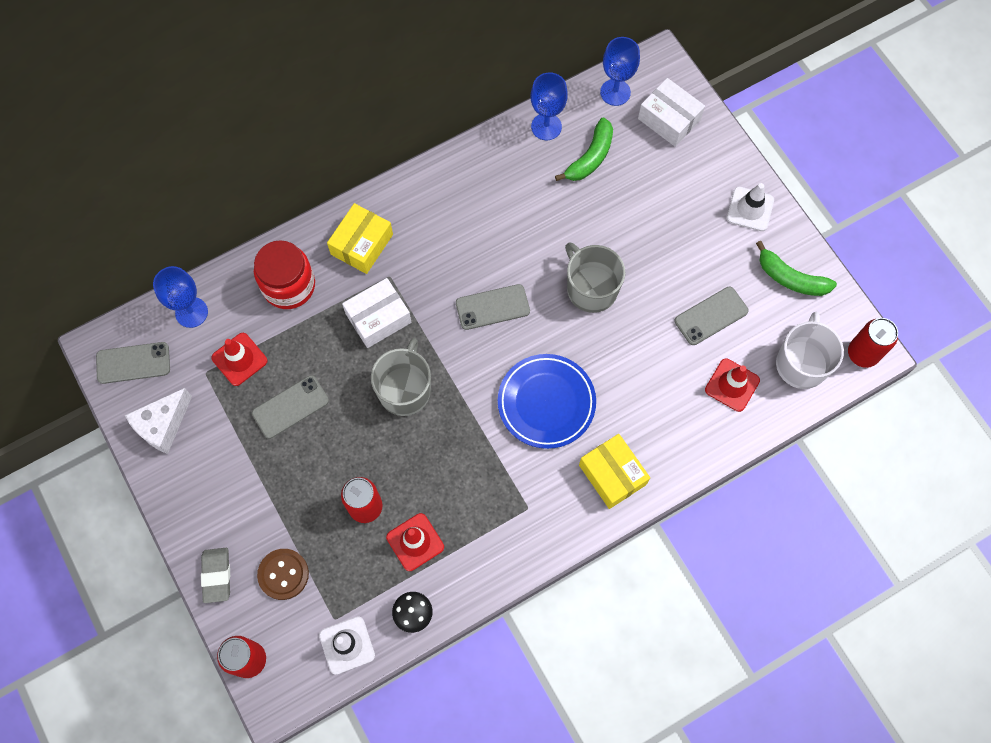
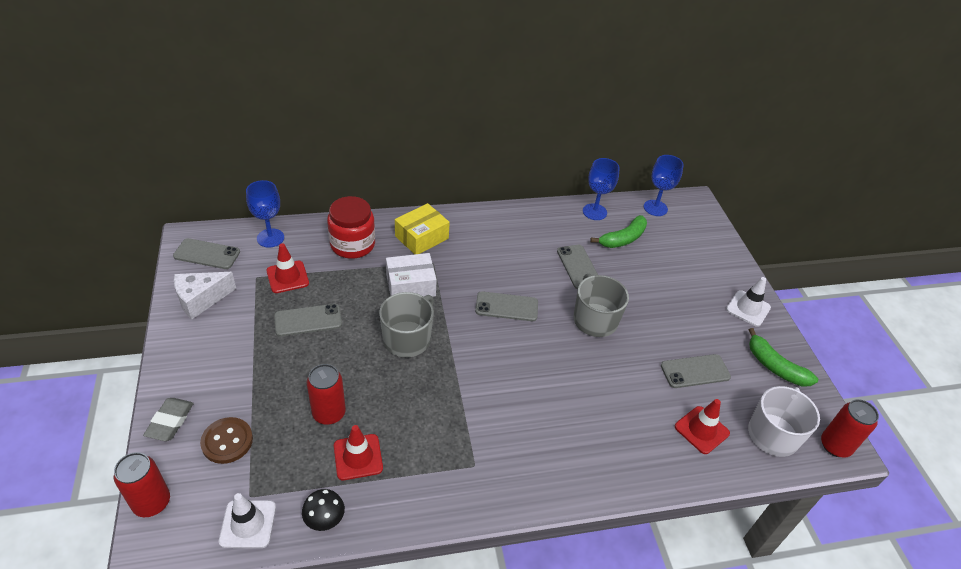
camera: 15 degrees right, 25 degrees down
(546, 403) = (525, 388): blue plate -> none
(552, 220) = (578, 267): none -> grey phone
(612, 474) = (565, 465): yellow box -> none
(669, 119) = (693, 234): white box -> none

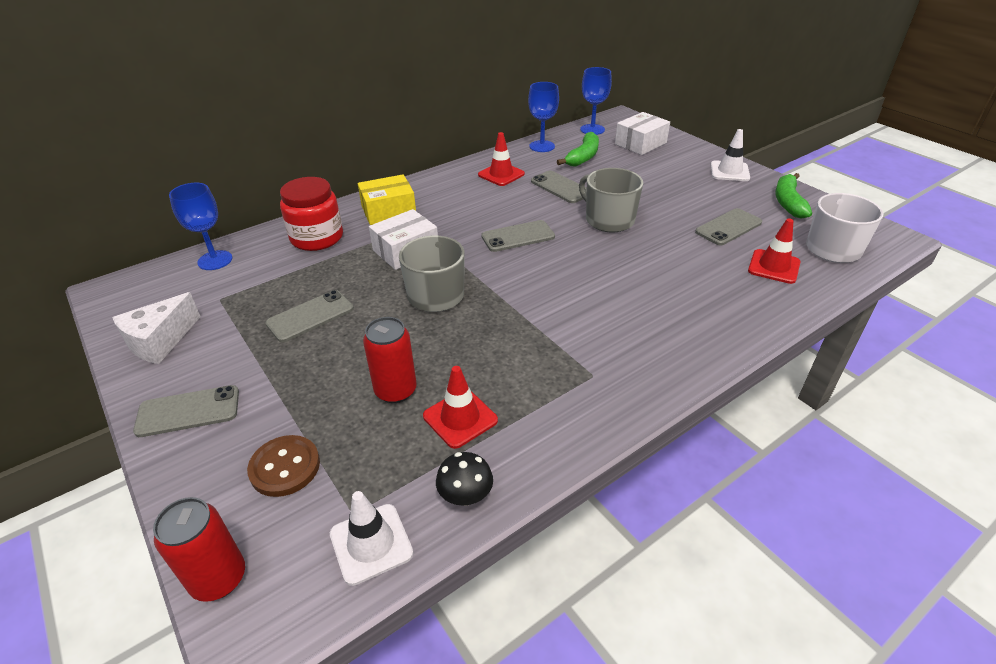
camera: 20 degrees left, 5 degrees down
(170, 421) = (191, 477): grey eraser -> none
(207, 254) = (142, 297): grey phone -> grey phone (188, 411)
(287, 277) = (259, 287): red traffic cone -> red traffic cone (501, 174)
(421, 237) = (388, 211): yellow box -> yellow box turned 45 degrees clockwise
(688, 242) = (640, 143): none -> white box
(775, 367) = (788, 202): green banana -> green banana turned 75 degrees clockwise
(835, 446) = (886, 239): red can -> none

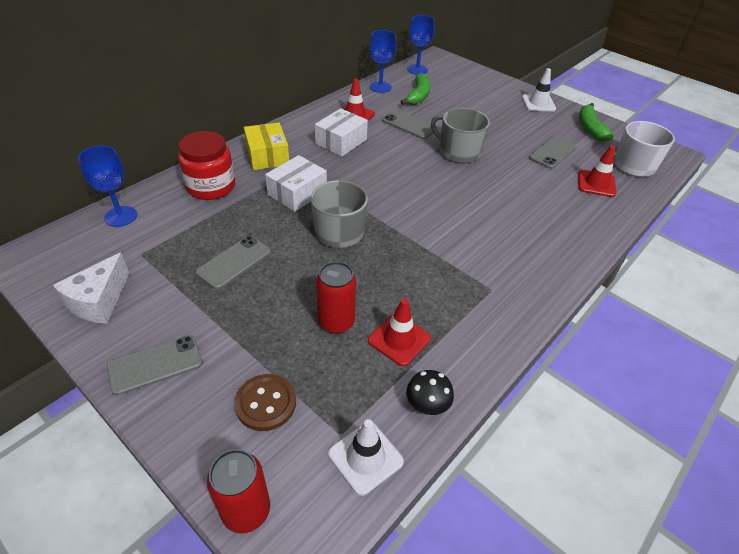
camera: 15 degrees left, 5 degrees up
(388, 211) = (267, 156): yellow box -> yellow box turned 75 degrees counterclockwise
(518, 236) = (389, 172): grey phone -> none
(640, 143) = (461, 81): white box -> white box (341, 142)

